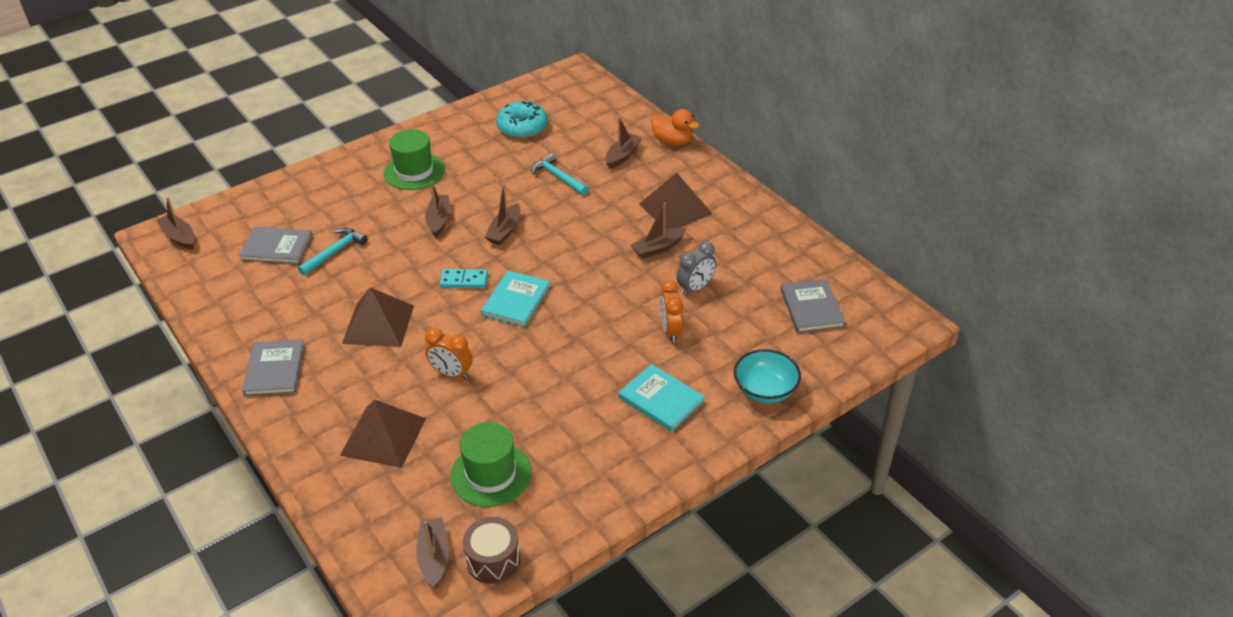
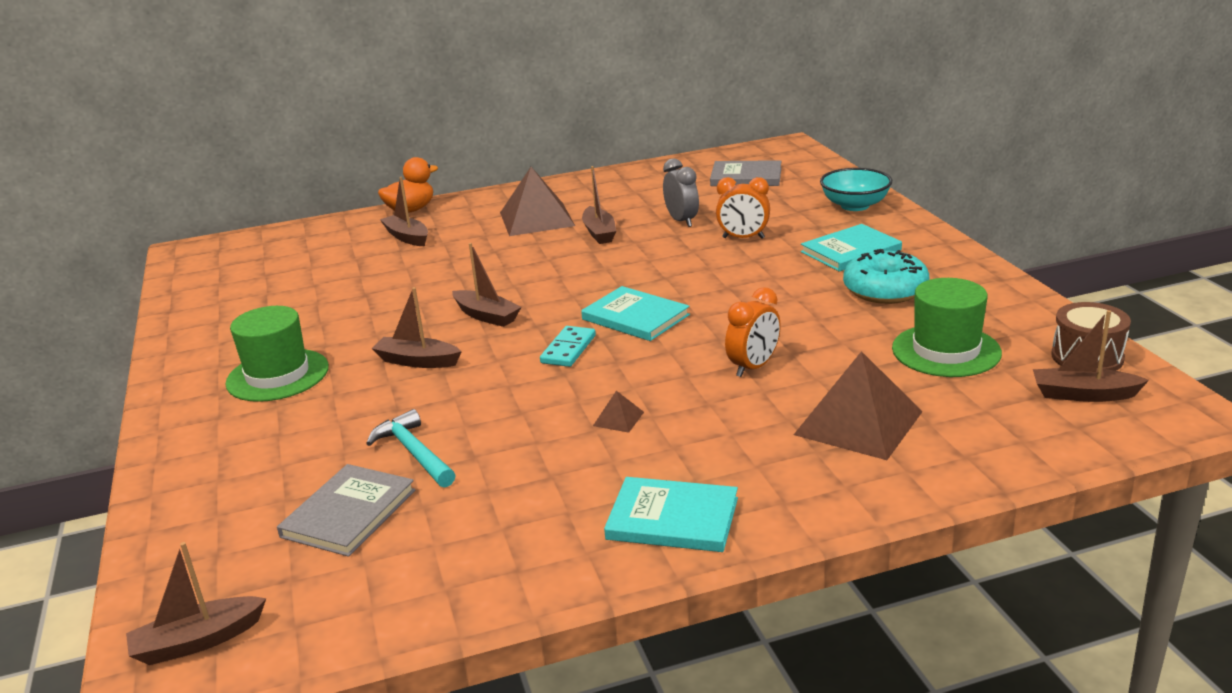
camera: 70 degrees left, 15 degrees down
(274, 370) = (672, 519): grey book -> turquoise book
(378, 324) = (618, 419): brown pyramid -> brown pyramid, size x0.42
(522, 127) = (270, 291): turquoise donut -> turquoise donut (885, 290)
(558, 177) = (408, 276): turquoise hammer -> none

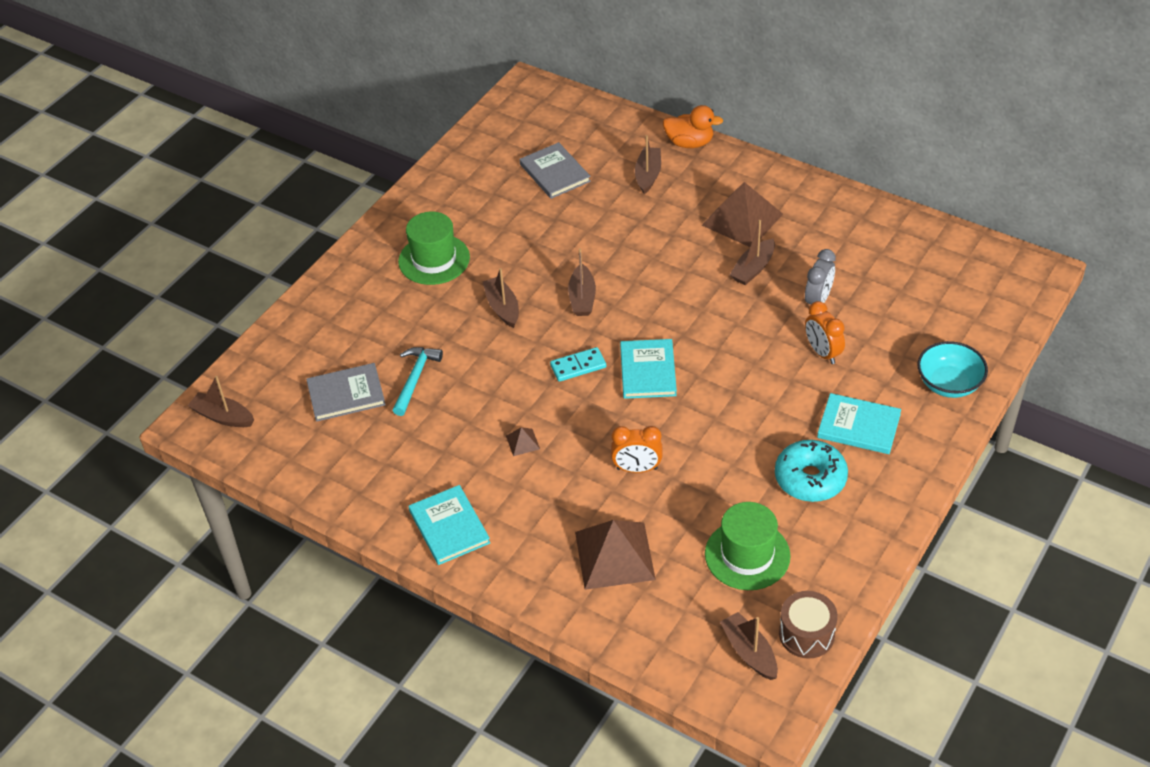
camera: 50 degrees right, 20 degrees up
(746, 177) = (941, 286): grey book -> grey book (554, 173)

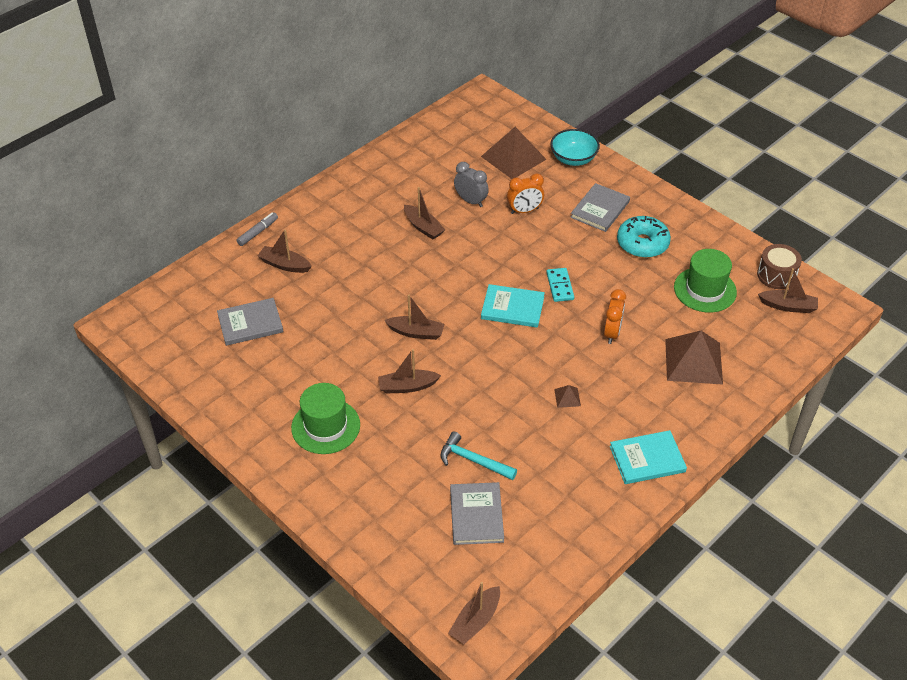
camera: 80 degrees left, 0 degrees up
(578, 366) = (493, 348): turquoise domino -> turquoise domino (559, 286)
(689, 143) = (258, 232): orange duck -> grey marker
(742, 219) = (365, 221): brown pyramid -> brown pyramid (513, 157)
(749, 652) = (788, 306): brown boat -> brown boat turned 150 degrees counterclockwise
(858, 426) = (600, 209): turquoise book -> grey book

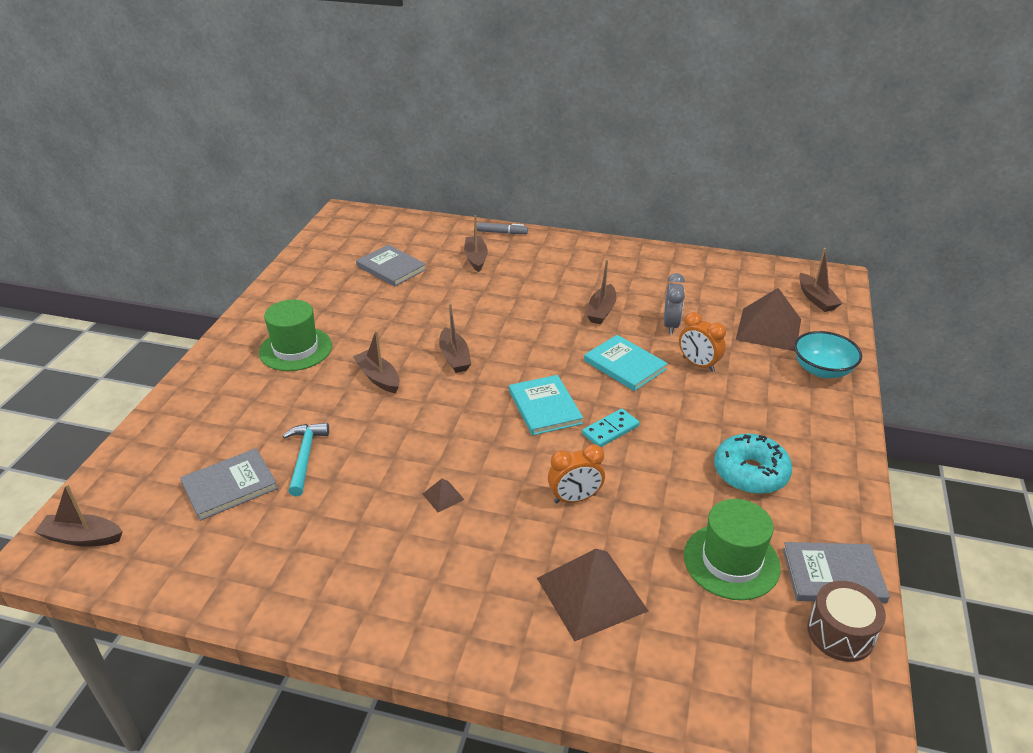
camera: 60 degrees right, 10 degrees down
(600, 209) = (767, 418): grey book -> grey book (833, 575)
(647, 459) = (389, 605): turquoise book -> turquoise book (624, 365)
(788, 306) = (792, 670): brown boat -> brown boat (816, 299)

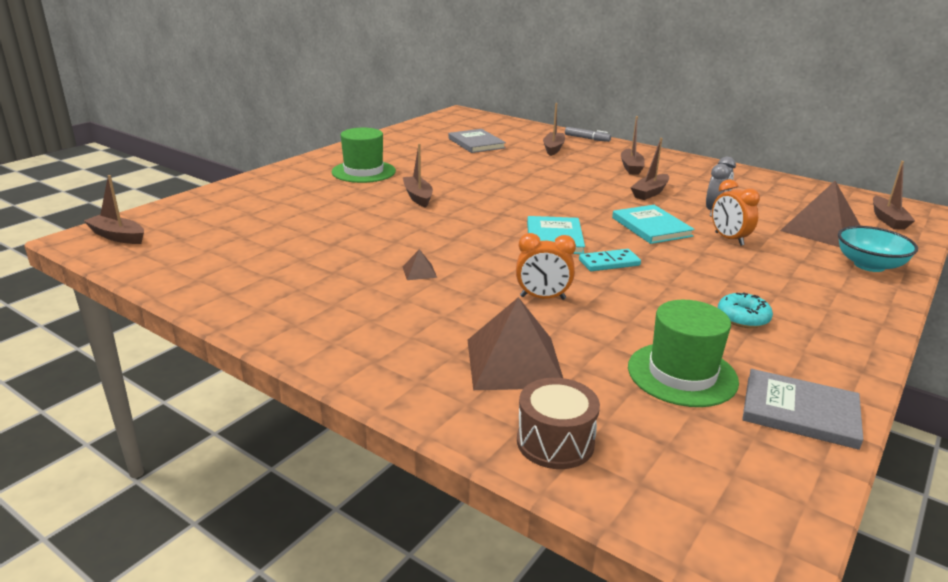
camera: 20 degrees right, 10 degrees down
(229, 486) = (249, 232): grey book -> none
(305, 457) = (321, 228): turquoise hammer -> none
(454, 357) = (492, 197): brown boat -> brown boat (631, 167)
(750, 473) = (743, 318): turquoise donut -> turquoise donut, size x0.62
(840, 633) = (784, 459): brown drum -> brown drum (555, 442)

